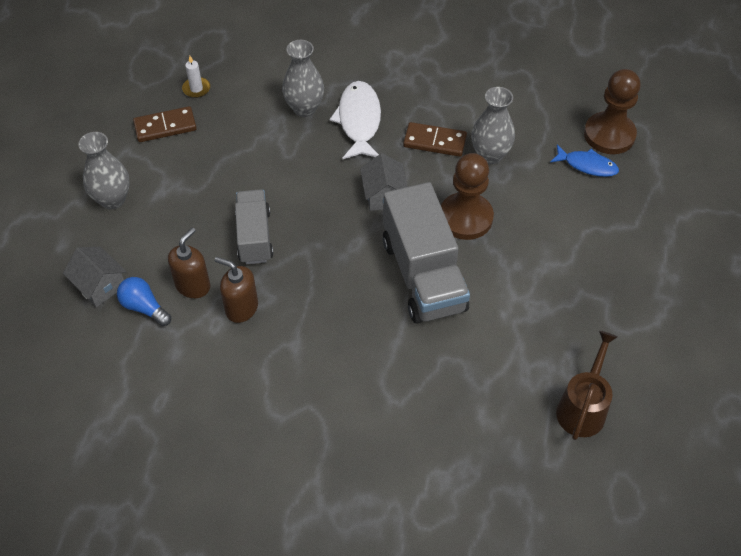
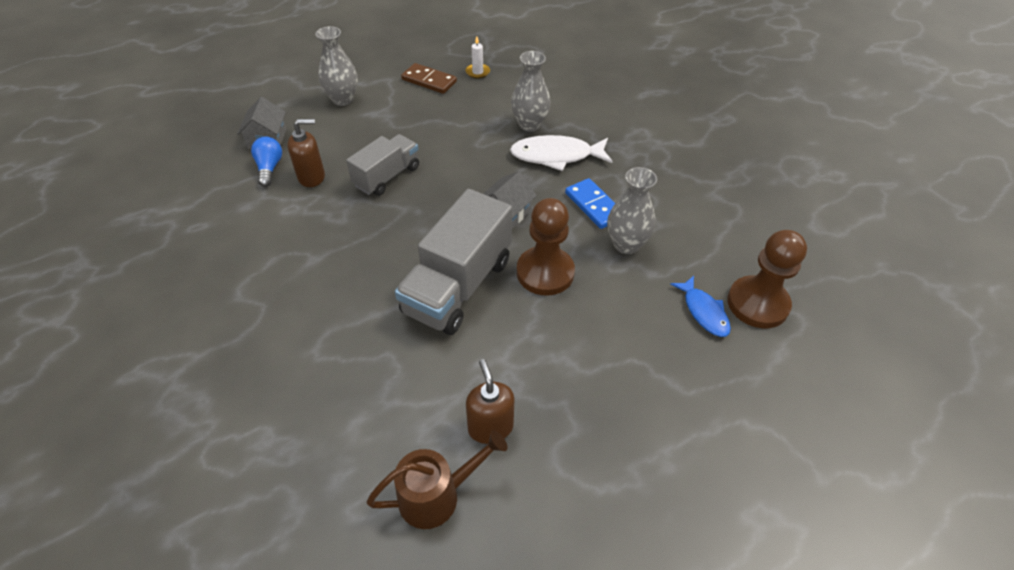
camera: 45 degrees right, 5 degrees down
(241, 308) = (317, 211): brown soap dispenser -> brown soap dispenser (490, 427)
(359, 121) = (556, 156): white fish -> white fish turned 135 degrees counterclockwise
(435, 141) = (594, 205): brown domino -> blue domino

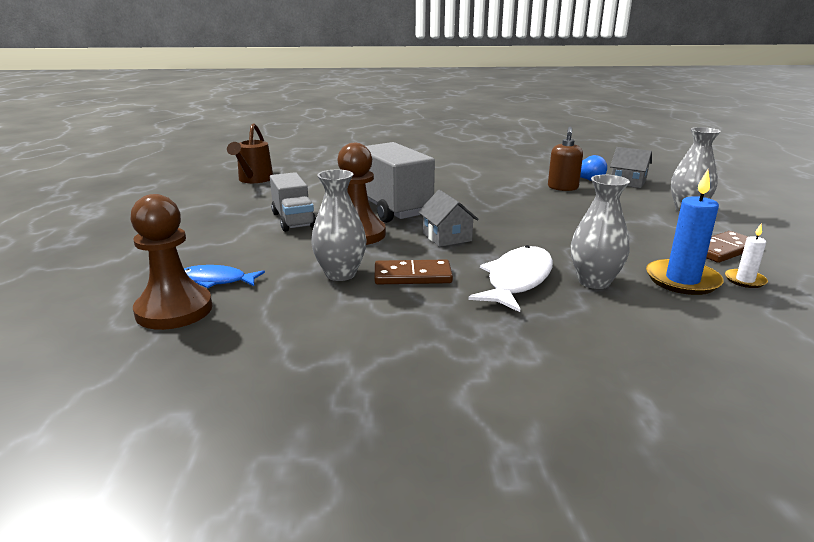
camera: 120 degrees right, 25 degrees down
(387, 176) = (543, 207): grey truck -> grey truck (293, 220)
(490, 427) = (267, 195): brown soap dispenser -> none
(497, 93) = (682, 280): none -> blue candle
(594, 205) = (412, 276): blue domino -> brown domino

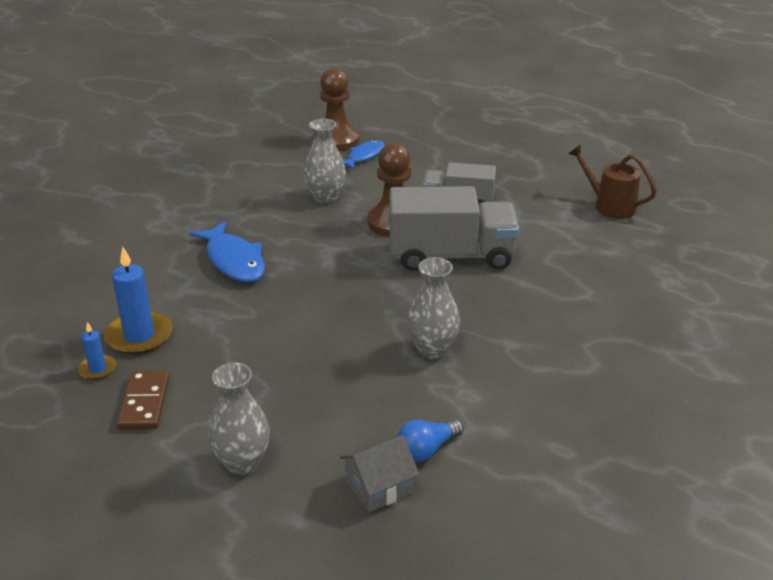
camera: 120 degrees right, 10 degrees up
(412, 276) = (290, 222): brown domino -> none
(447, 237) = (343, 261): grey house -> none
(517, 280) = (234, 261): white fish -> blue fish
(562, 188) = (409, 406): brown soap dispenser -> none
(594, 282) = (190, 292): grey vase -> grey vase (432, 349)
(745, 280) = (98, 369): white candle -> blue candle

